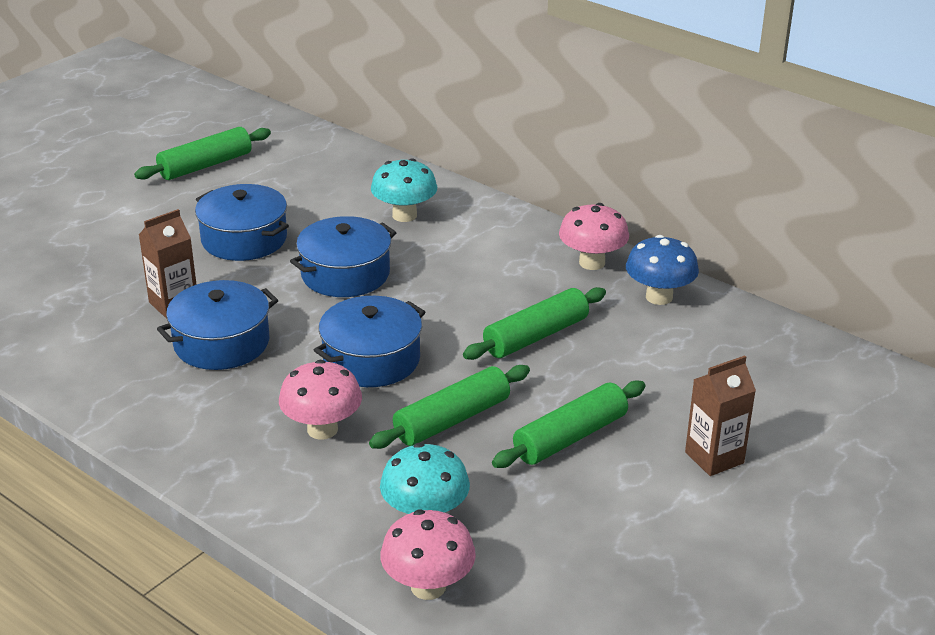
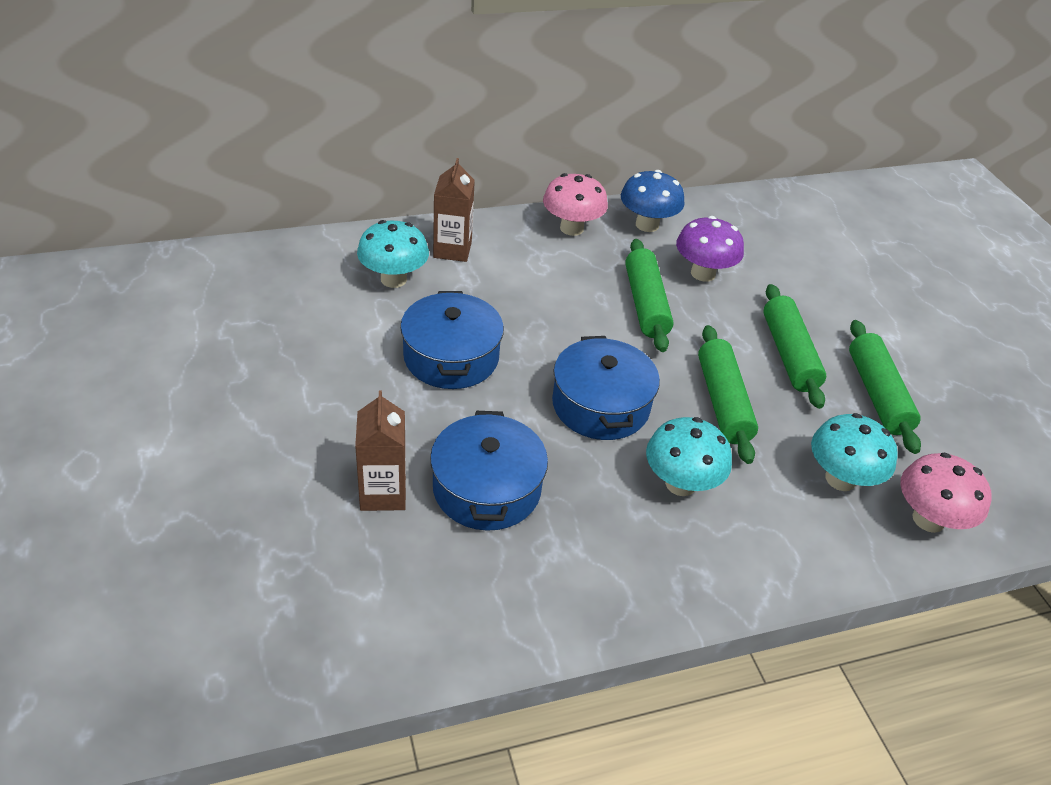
camera: 60 degrees left, 10 degrees up
(205, 165) = (137, 353): green rolling pin -> green rolling pin (877, 394)
(244, 239) = (317, 391): blue pot -> none
(322, 429) = (680, 483): pink mushroom -> turquoise mushroom
(628, 351) = (703, 273): none -> purple mushroom
(714, 457) = (856, 304): brown carton -> brown carton (452, 250)

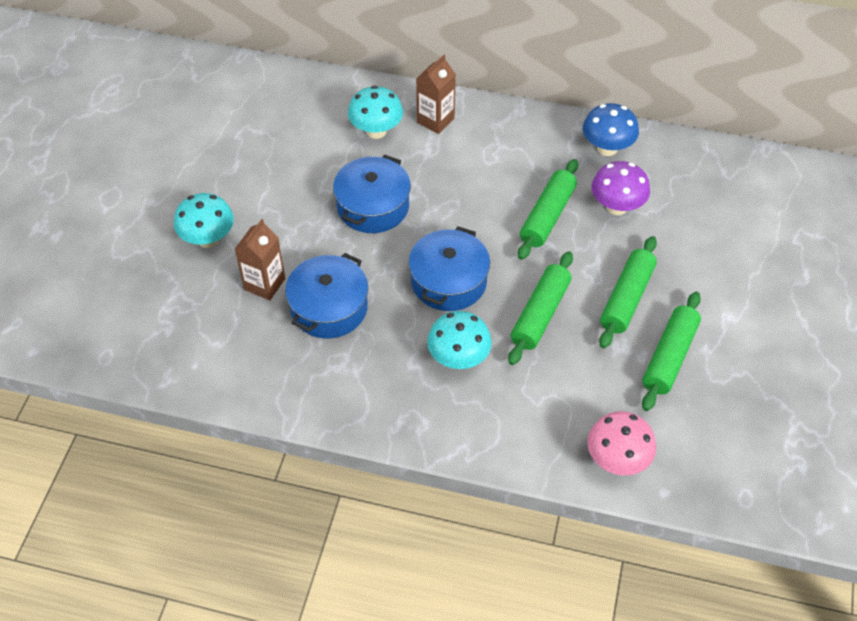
camera: 35 degrees right, 10 degrees up
(571, 228) = (542, 131): pink mushroom -> none
(840, 479) = (577, 404): turquoise mushroom -> turquoise mushroom (208, 239)

